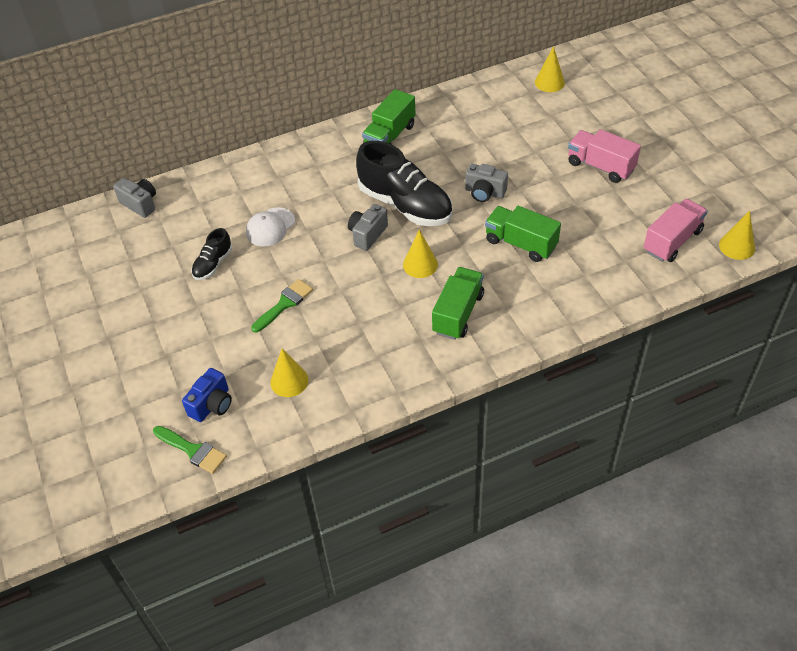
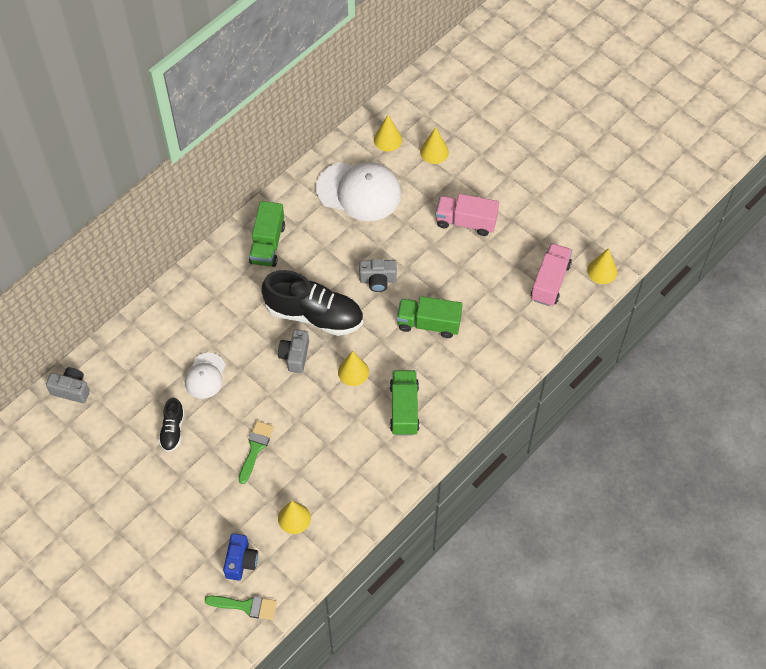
camera: 25 degrees left, 10 degrees up
(501, 116) = (359, 191): none -> white cap
(592, 102) = (434, 152): none -> yellow cone

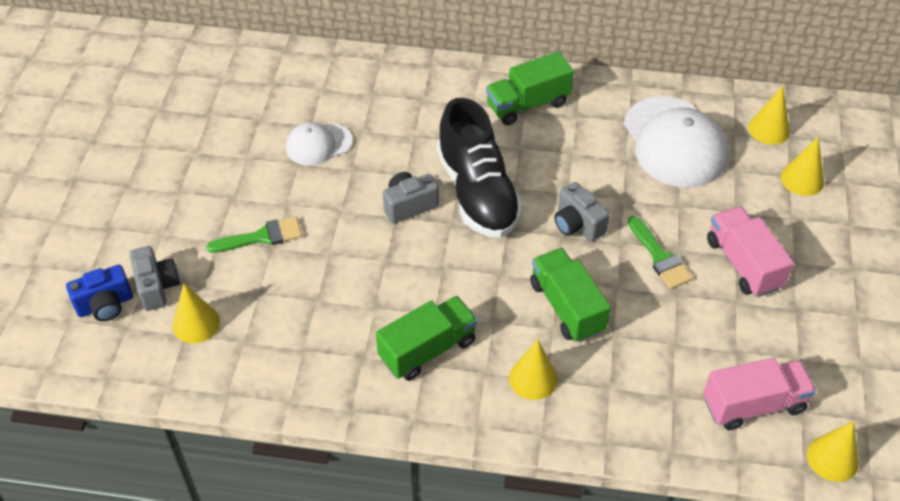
camera: 55 degrees right, 10 degrees down
(71, 390) = (217, 54): grey camera -> grey camera (157, 287)
(172, 430) = (231, 155): black shoe -> none
(246, 606) = (49, 342): green brush -> green brush (660, 257)
(353, 372) = (435, 270): yellow cone -> yellow cone (533, 378)

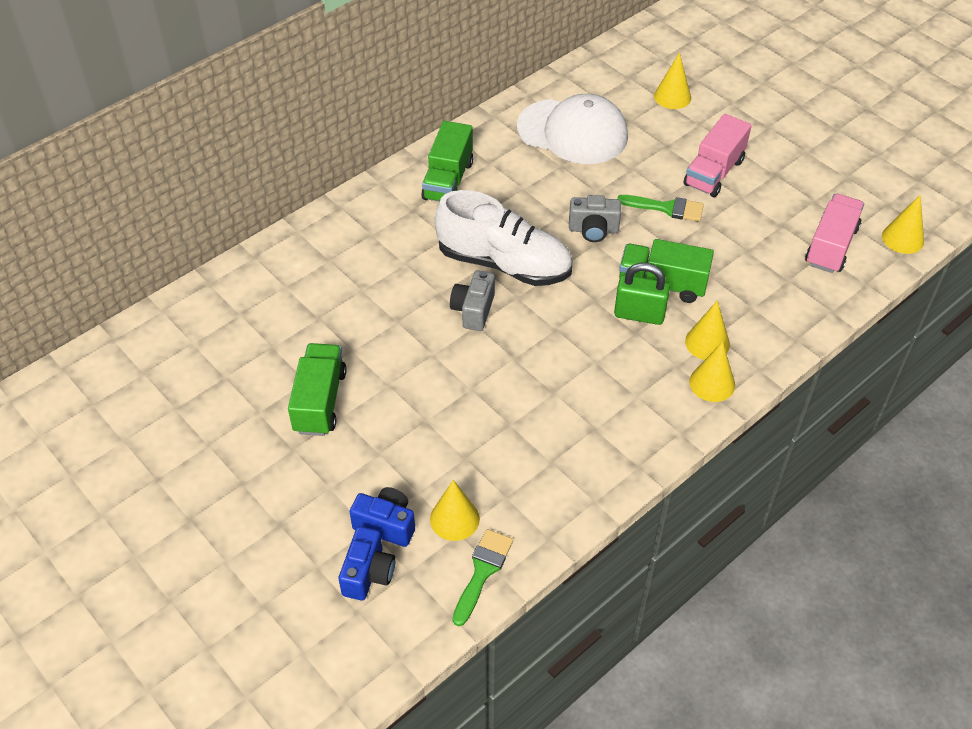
camera: 50 degrees left, 0 degrees up
(157, 287) = (386, 524): grey camera -> blue camera
(262, 237) = (406, 421): green brush -> green brush (482, 571)
(318, 144) = (346, 326): white cap -> none
(427, 349) = (625, 386): green truck -> green truck (320, 401)
(477, 193) = (504, 263): black shoe -> white shoe
(516, 312) = (639, 314): none -> green padlock
(743, 264) = (714, 172): pink truck -> pink truck turned 75 degrees counterclockwise
(769, 129) = (612, 81): yellow cone -> yellow cone (712, 383)

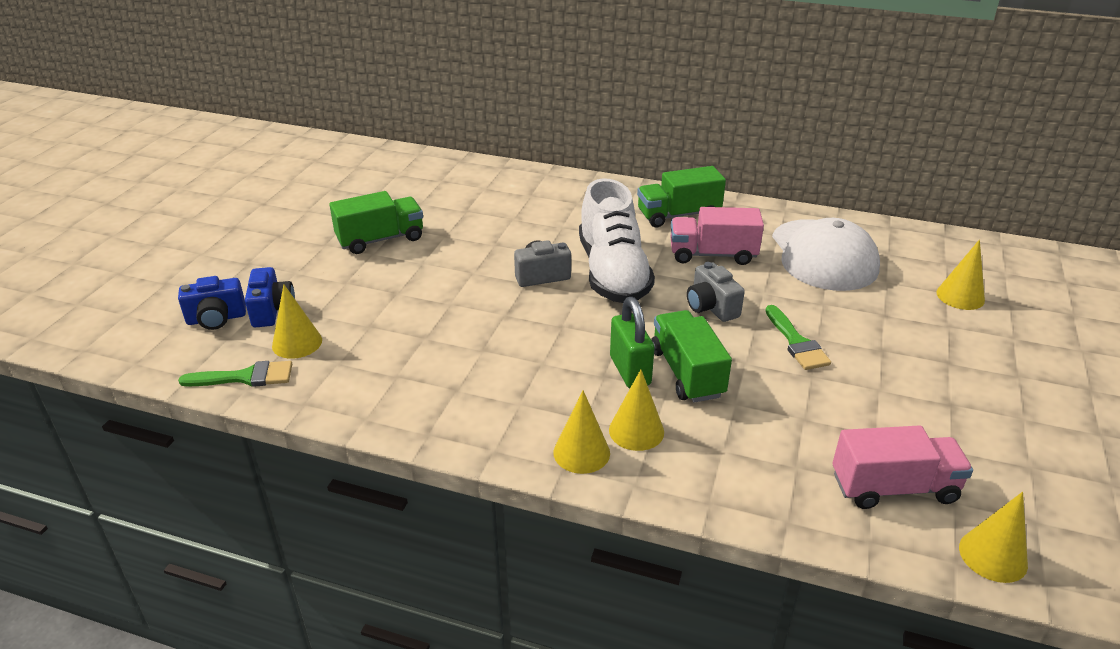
camera: 60 degrees right, 15 degrees down
(714, 172) = (890, 358): pink truck -> pink truck (712, 254)

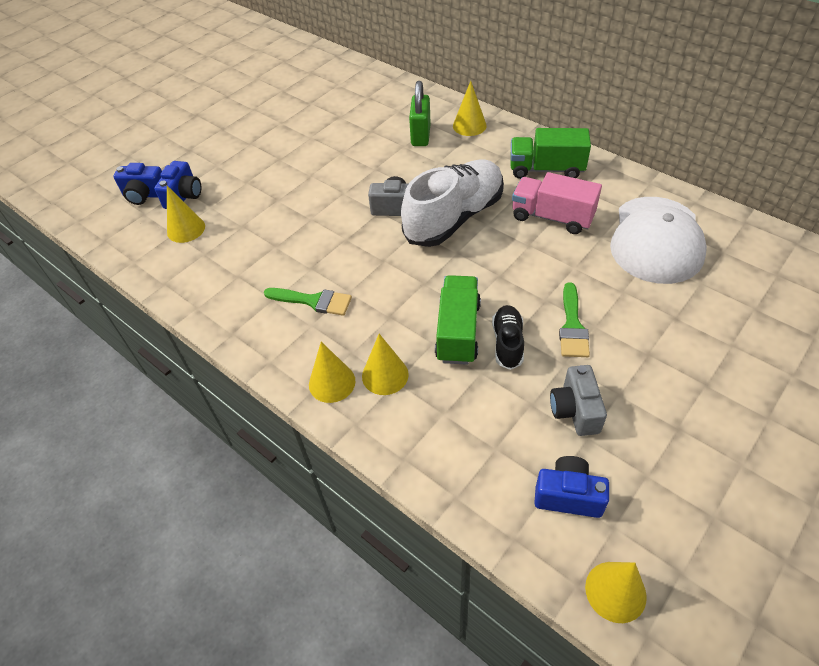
camera: 25 degrees right, 15 degrees up
(245, 377) = (138, 251): green brush -> green brush (313, 301)
(380, 239) = (292, 146): green truck -> none
(613, 273) = (454, 218): white shoe -> white shoe turned 150 degrees counterclockwise
(630, 371) = (413, 317): green padlock -> green padlock (420, 135)
(711, 307) = (518, 271): grey camera -> grey camera (575, 410)
(744, 371) = (507, 343): none -> black shoe
(893, 488) = (568, 495): pink truck -> blue camera
(960, 296) = (767, 315): yellow cone -> yellow cone (469, 125)

